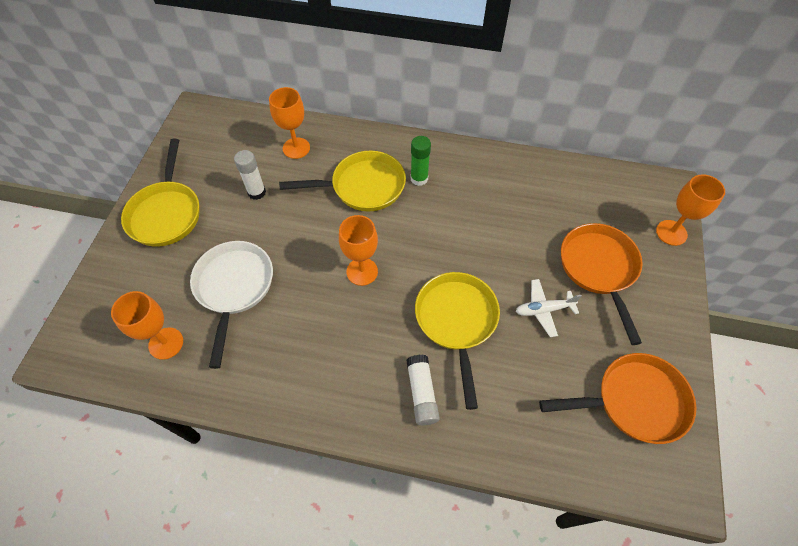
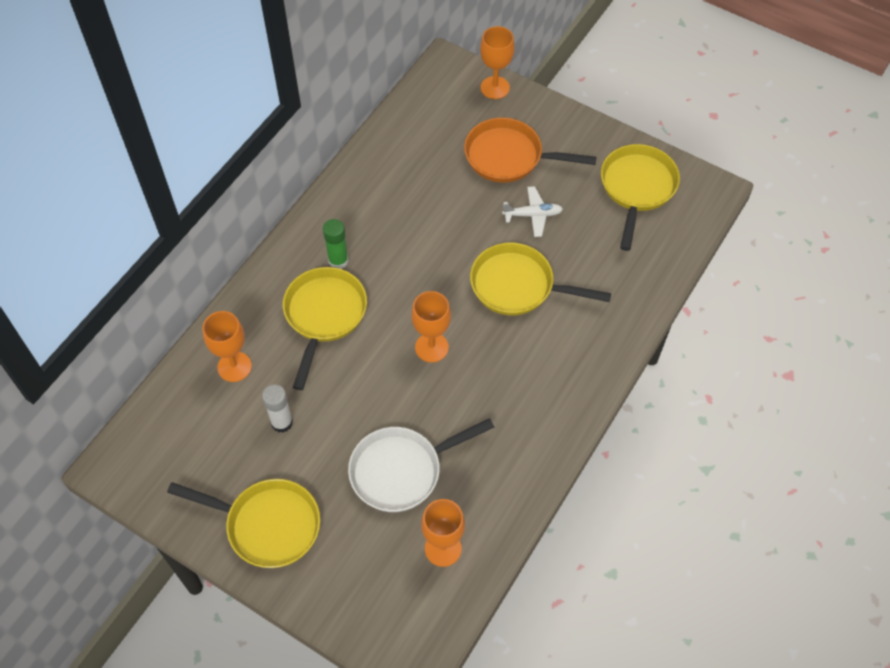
camera: 70 degrees left, 0 degrees up
(234, 287) = (401, 471): white pan -> white pan turned 45 degrees counterclockwise
(421, 393) = (576, 337): white glue stick -> none
(543, 310) = (532, 215): white plane -> white plane turned 105 degrees counterclockwise
(634, 401) = (637, 188): orange pan -> yellow pan

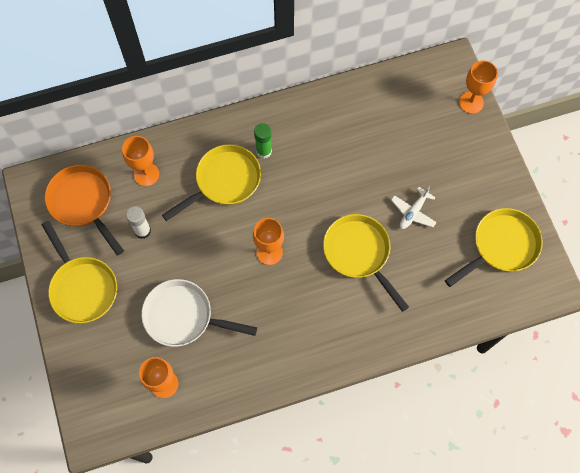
camera: 40 degrees right, 10 degrees up
(509, 157) = (435, 159): orange pan -> orange pan (83, 203)
(532, 215) = (413, 212): white plane -> white plane turned 90 degrees clockwise

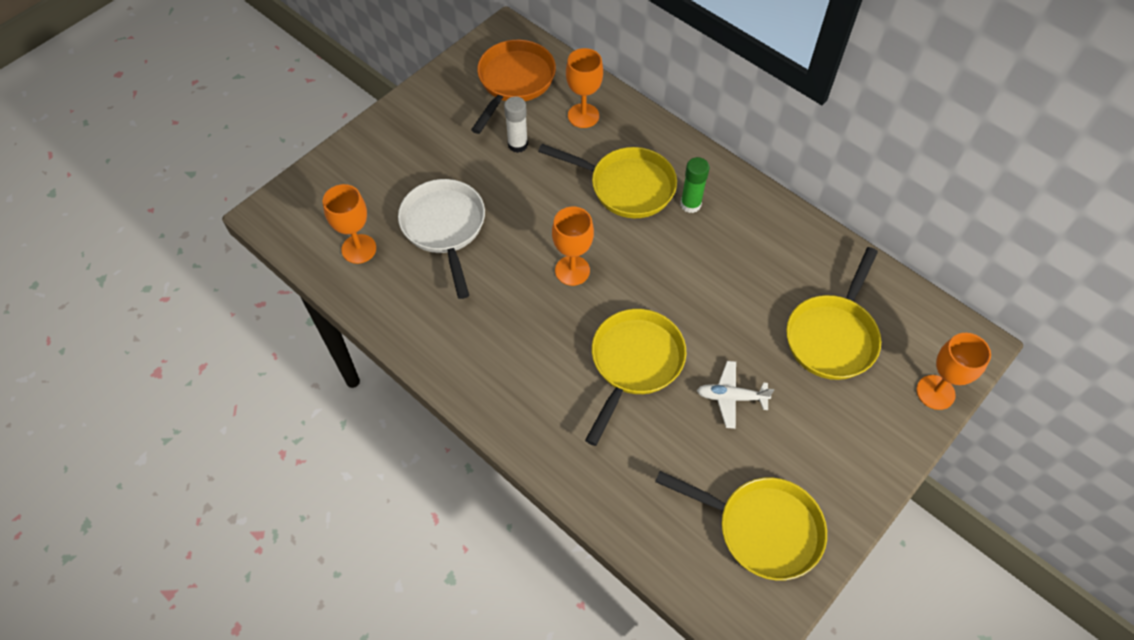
camera: 60 degrees right, 10 degrees down
(82, 287) = (422, 127): yellow pan -> yellow pan (832, 336)

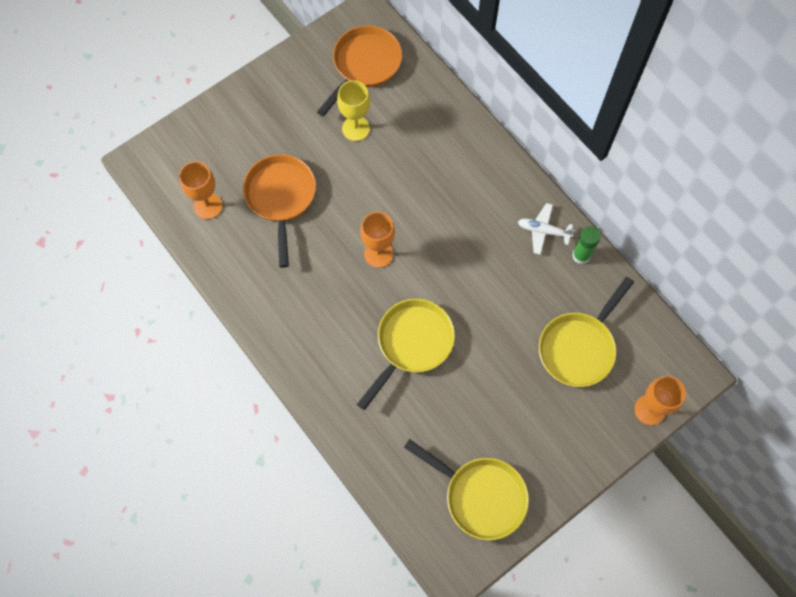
camera: 10 degrees right, 10 degrees up
(444, 228) = (280, 198): white pan -> orange pan
(517, 145) = (355, 128): white glue stick -> yellow goblet
(583, 116) = (417, 109): orange goblet -> none
(626, 186) = (440, 183): yellow pan -> none
(690, 204) = (490, 209): green glue stick -> green glue stick (581, 255)
(731, 397) = (483, 386): white plane -> white plane (543, 231)

